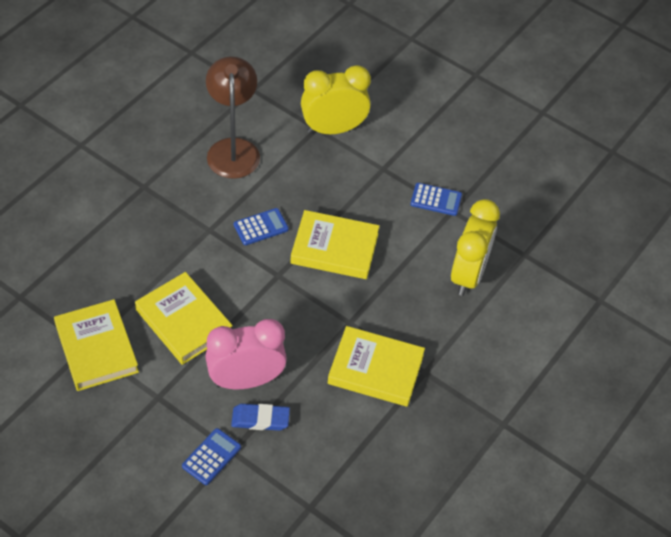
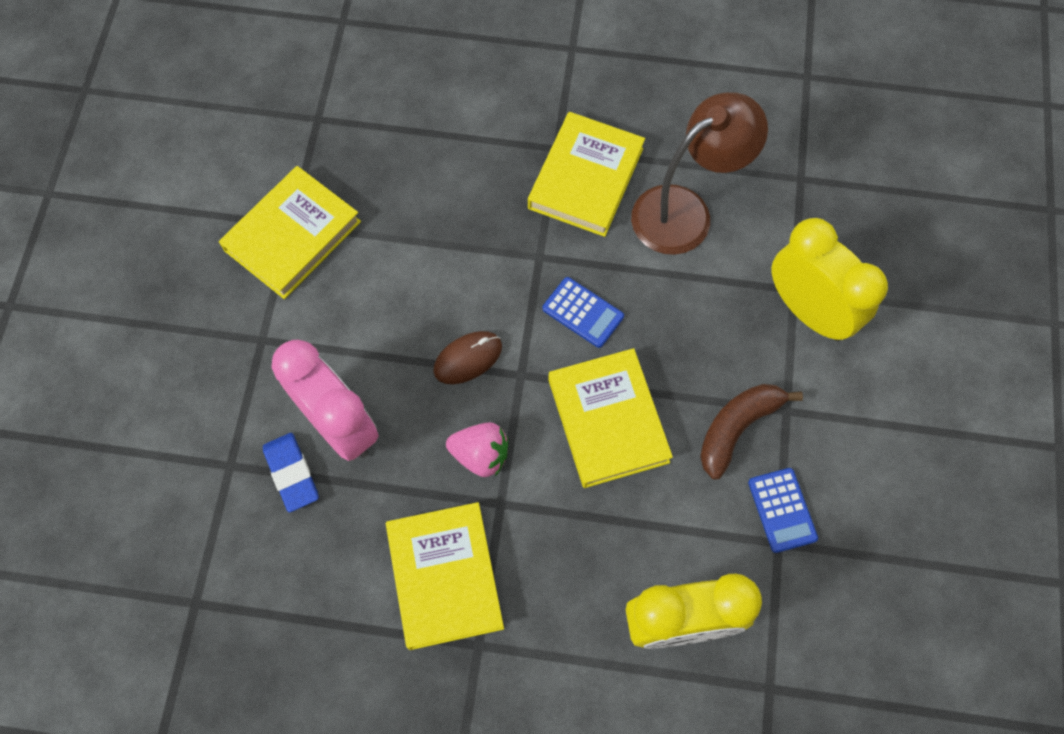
camera: 65 degrees right, 15 degrees up
(183, 321) = (384, 306): yellow book -> yellow book (585, 178)
(211, 457) = (209, 446): blue calculator -> none
(249, 296) = (468, 358): none -> brown mouse
(314, 318) = (480, 455): none -> pink strawberry
(378, 194) = (737, 428): none -> brown banana

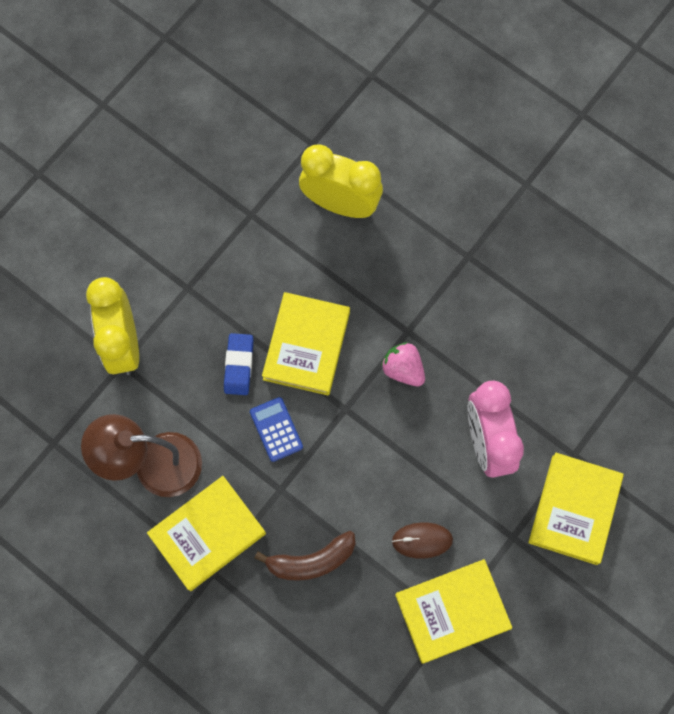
camera: 150 degrees left, 5 degrees up
(291, 473) = (534, 426): blue eraser -> blue eraser (239, 365)
(445, 577) = (467, 306): yellow book -> yellow book (574, 509)
(468, 358) = (375, 441): brown mouse -> brown mouse (422, 540)
(737, 428) = (227, 295): brown banana -> brown banana (311, 561)
(782, 510) = (235, 231): blue calculator -> none

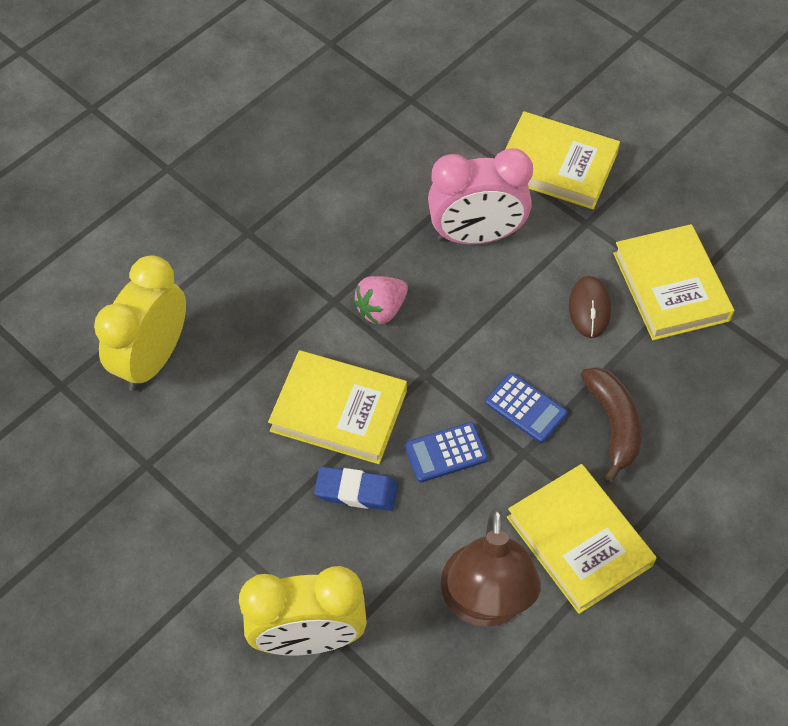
camera: 85 degrees left, 15 degrees down
(321, 490) = (525, 408): none -> blue calculator

